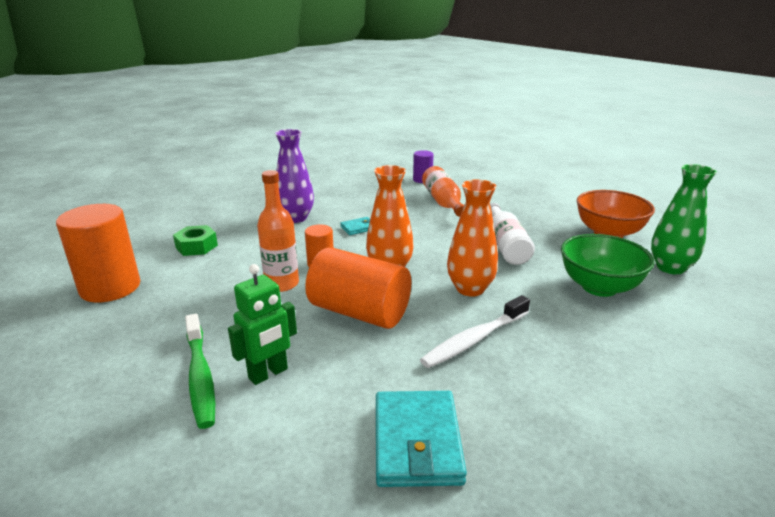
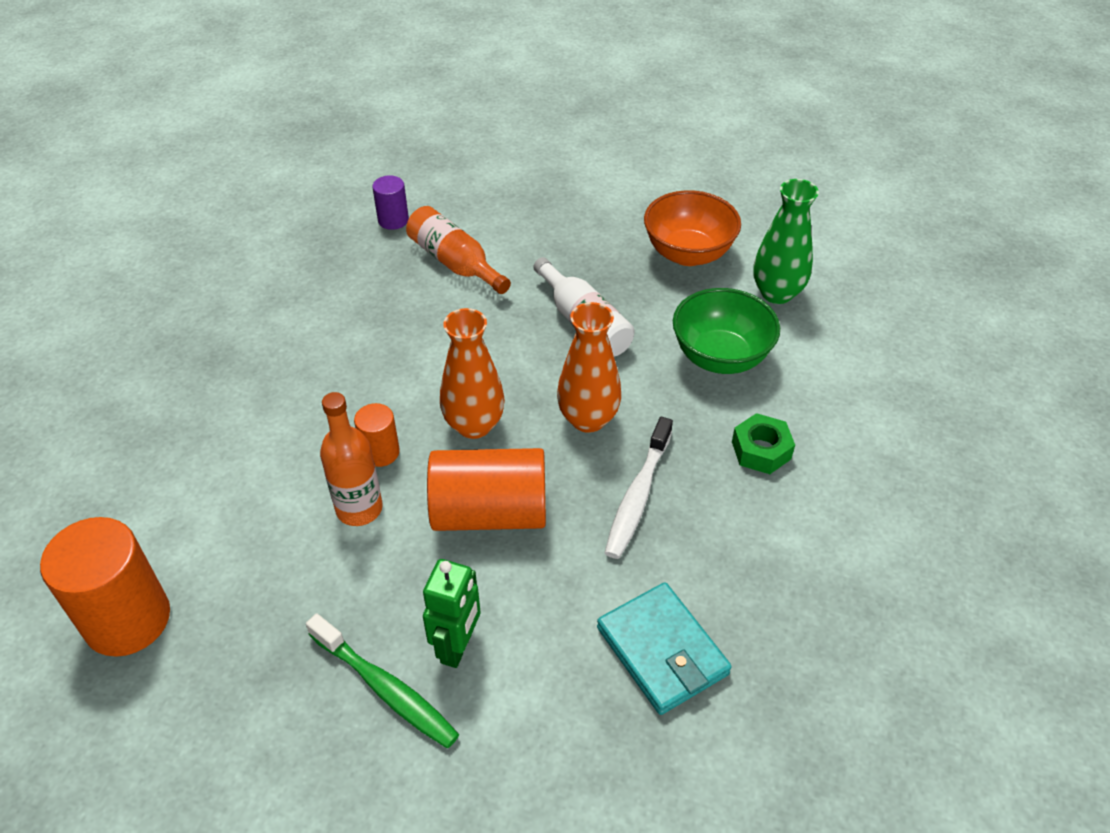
camera: 30 degrees left, 20 degrees up
(196, 246) = (176, 492): green nut -> green nut (761, 450)
(295, 218) = (272, 376): purple vase -> none
(358, 228) = (378, 362): turquoise wallet -> none

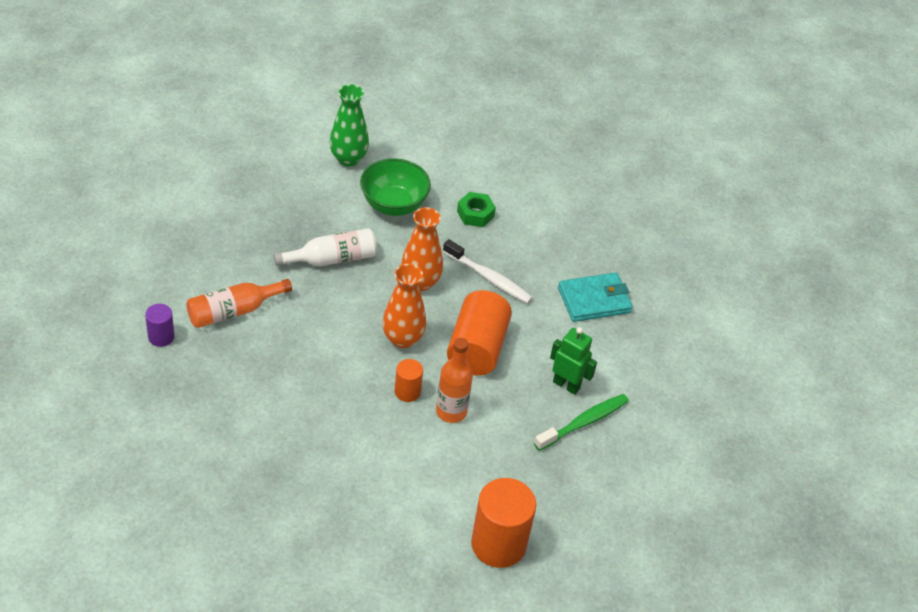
camera: 80 degrees left, 0 degrees up
(688, 253) = (288, 186): orange bowl -> none

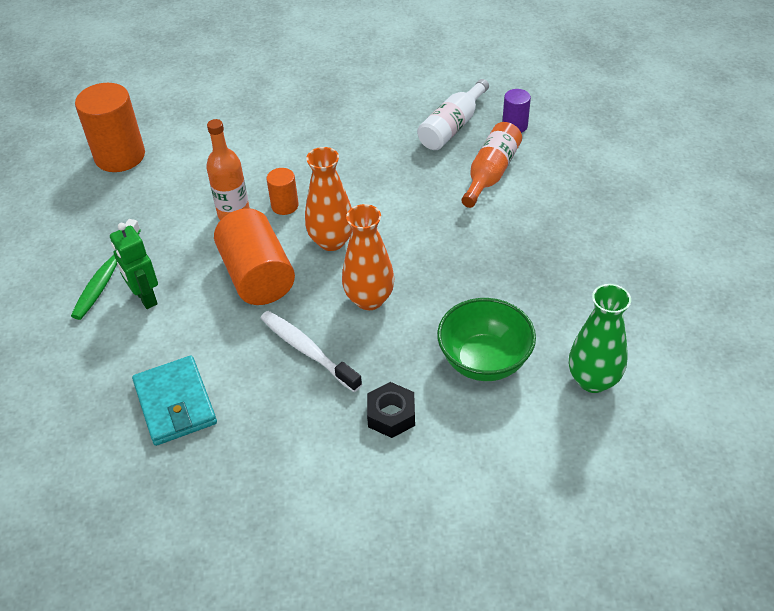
camera: 150 degrees right, 0 degrees up
(332, 259) = (471, 265): white bottle -> white bottle (452, 127)
(475, 214) = (391, 415): green nut -> black nut
(489, 278) = (307, 350): white toothbrush -> white toothbrush turned 45 degrees clockwise
(566, 385) = (145, 298): green robot -> green robot turned 60 degrees clockwise
(594, 300) = (175, 403): turquoise wallet -> turquoise wallet turned 60 degrees counterclockwise

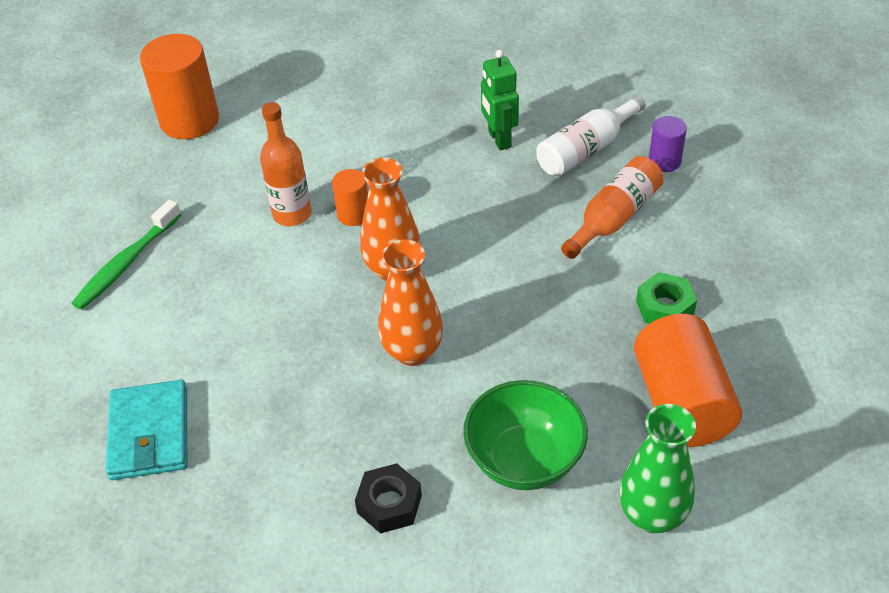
camera: 15 degrees right, 0 degrees up
(145, 298) = (160, 297): green robot -> green robot (499, 139)
(257, 276) = (293, 296): orange cylinder -> orange cylinder (681, 402)
(307, 350) = (319, 401): white toothbrush -> none
(551, 231) = (664, 307): none -> green nut

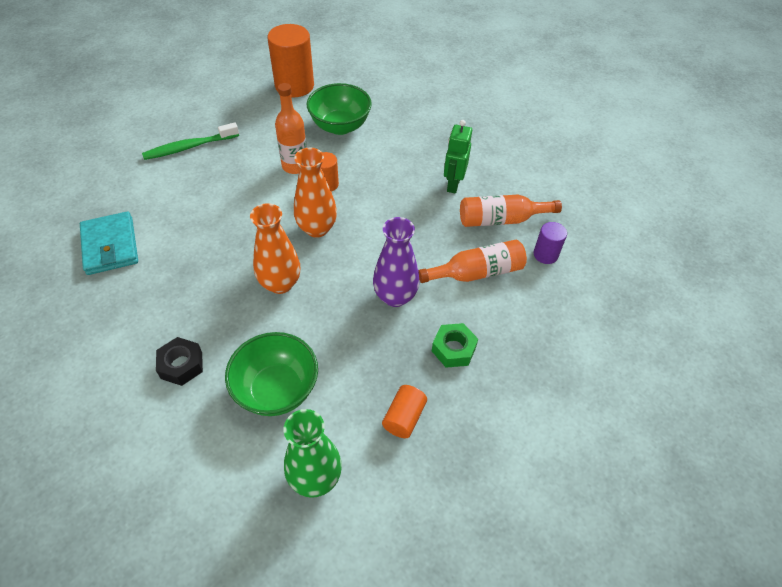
camera: 30 degrees right, 5 degrees up
(150, 433) = (110, 246): turquoise wallet -> turquoise wallet turned 45 degrees counterclockwise
(300, 140) = (340, 126): none -> green bowl
(554, 291) = (395, 296): none -> purple vase
(586, 150) = (501, 219): white bottle -> orange bottle
(681, 402) = (404, 417): orange cylinder -> orange cylinder, size x0.51

